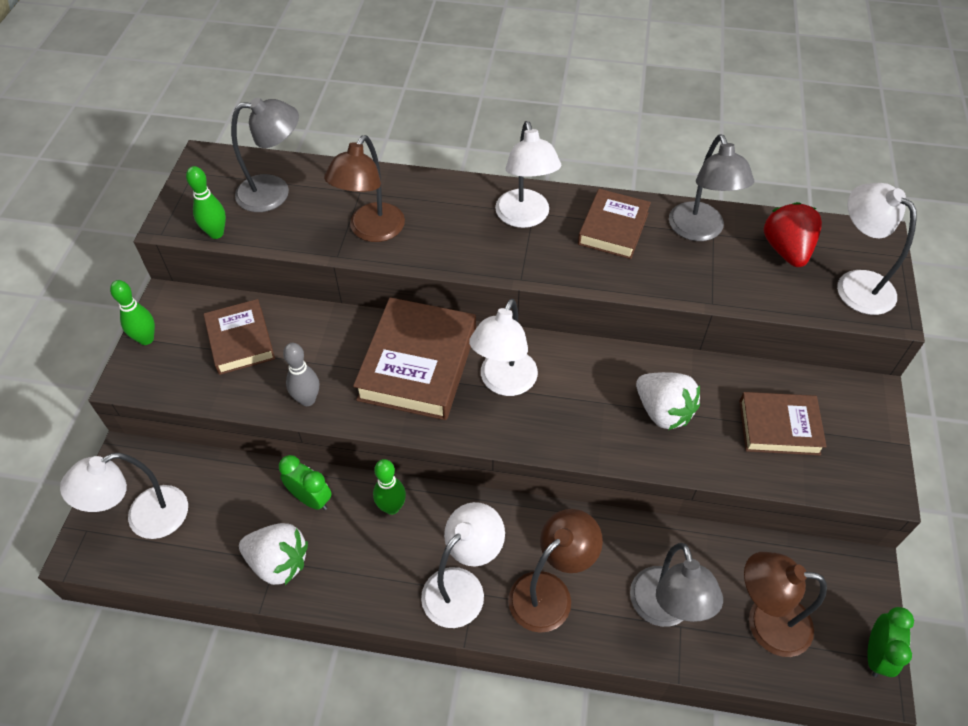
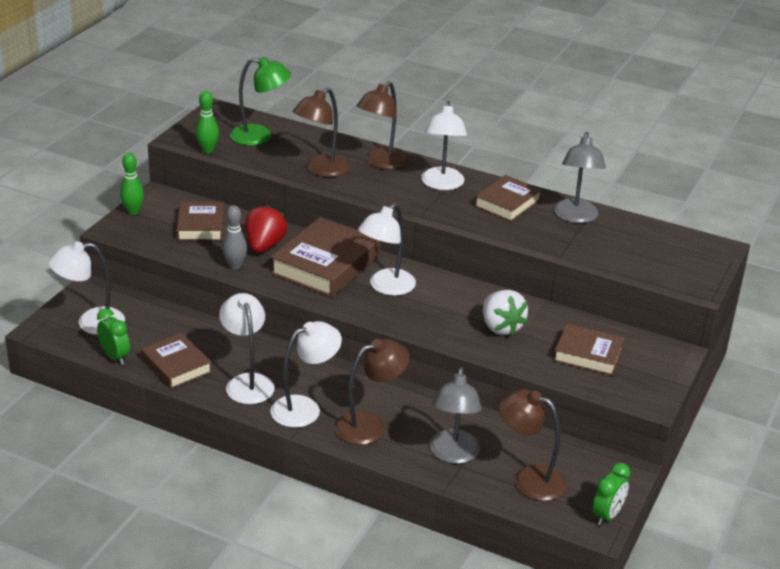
camera: 15 degrees right, 20 degrees down
(274, 192) = (260, 137): grey lamp -> green lamp
(278, 562) = (176, 366): white strawberry -> brown book
(310, 499) = (214, 338): green clock -> green clock (115, 357)
(391, 507) = (273, 356): green bowling pin -> none
(439, 200) = (381, 163): none -> brown lamp
(786, 250) = (638, 240): red strawberry -> red strawberry (264, 246)
(855, 284) = (682, 269): white lamp -> white lamp (247, 382)

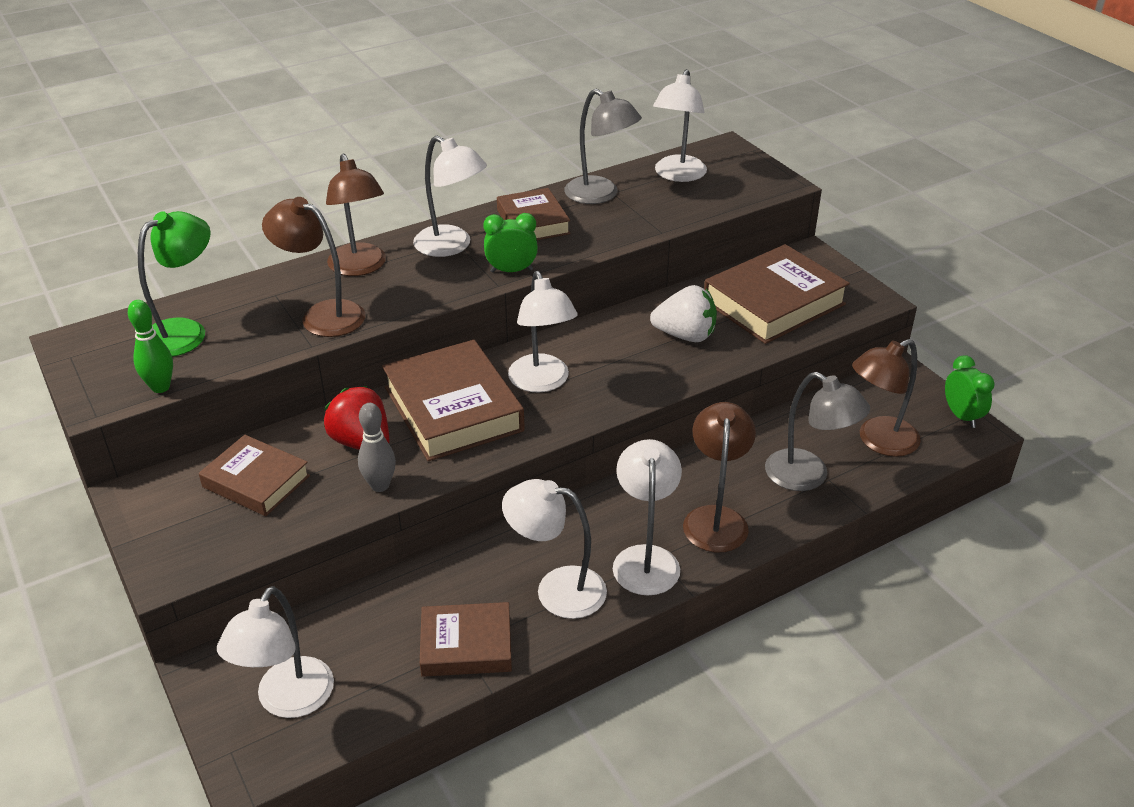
camera: 55 degrees left, 5 degrees up
(115, 357) = (392, 704): green clock -> green clock (511, 271)
(133, 212) = (146, 533): green bowling pin -> none
(321, 170) = (322, 315): brown lamp -> brown lamp turned 135 degrees clockwise
(588, 354) = (773, 302): brown book -> brown book, size x1.62
(646, 239) = (677, 175): none -> white lamp

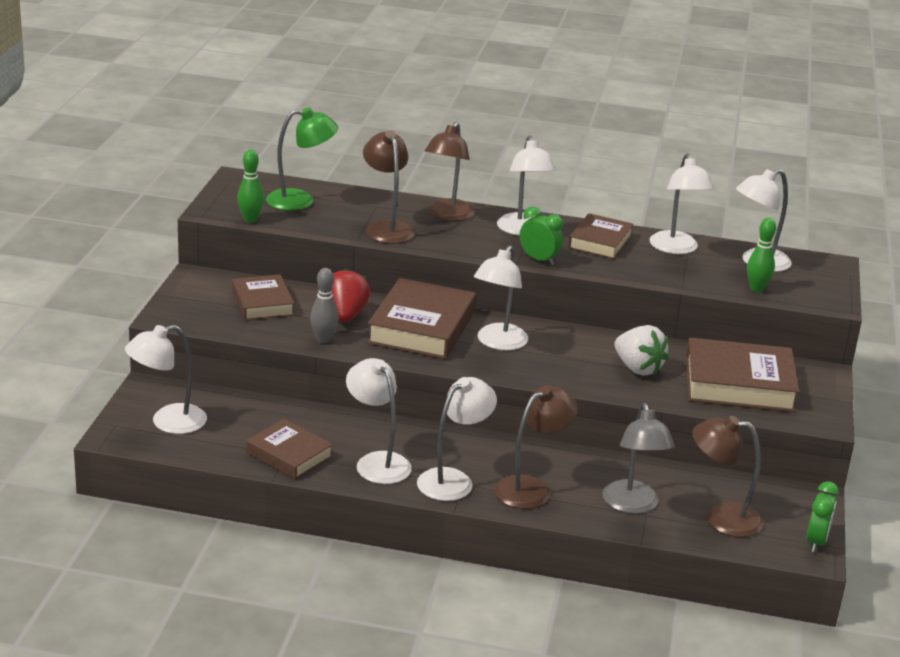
camera: 40 degrees right, 10 degrees down
(600, 195) = (676, 248): grey lamp -> white lamp
(714, 201) = (757, 289): none -> green bowling pin

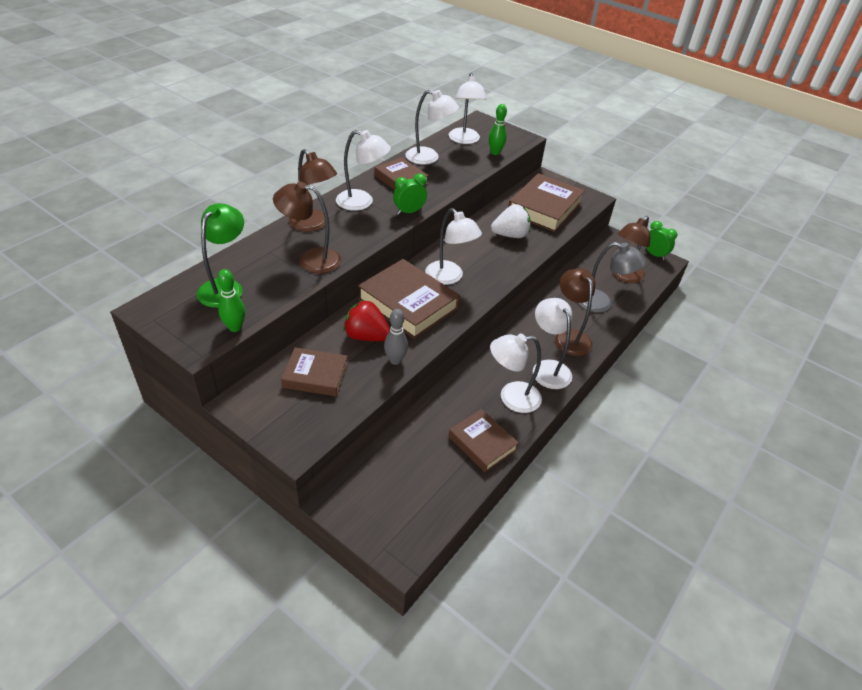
camera: 65 degrees left, 15 degrees up
(168, 422) = (399, 507): white lamp -> none
(289, 455) = (482, 443): brown book -> brown book turned 75 degrees clockwise

